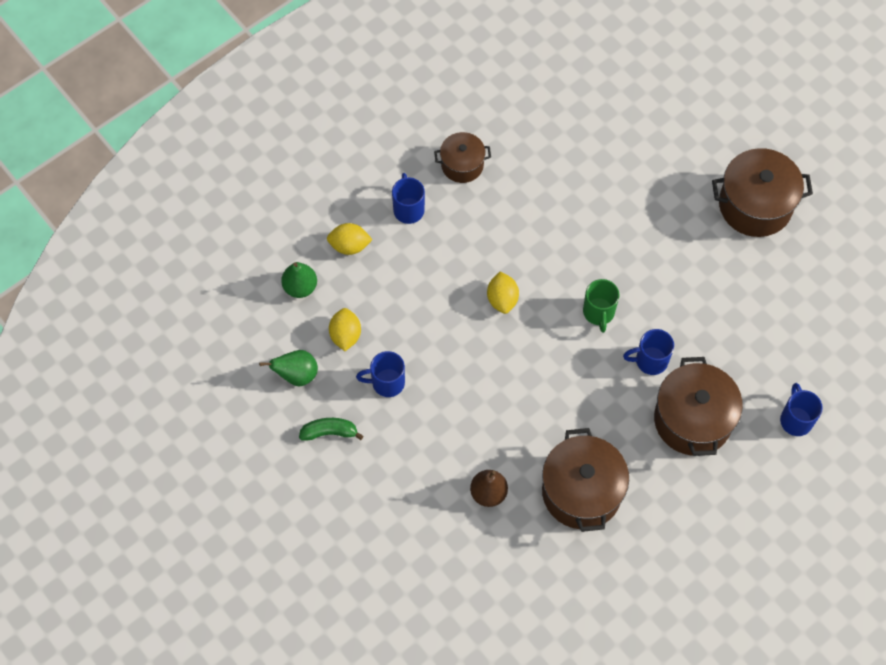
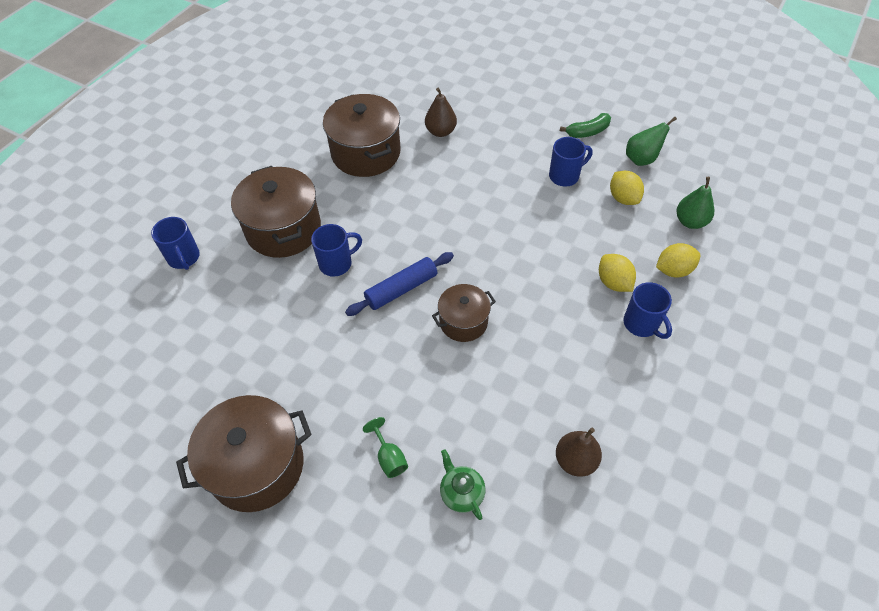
camera: 160 degrees right, 10 degrees down
(462, 165) = (616, 392): brown pot -> brown pot (463, 322)
(502, 299) = (501, 271): yellow lemon -> yellow lemon (613, 282)
(519, 130) = (575, 460): none -> brown pear
(598, 313) = (401, 289): green mug -> blue rolling pin
(610, 138) = (461, 493): none -> green teapot
(654, 178) = (389, 457): none -> green goblet

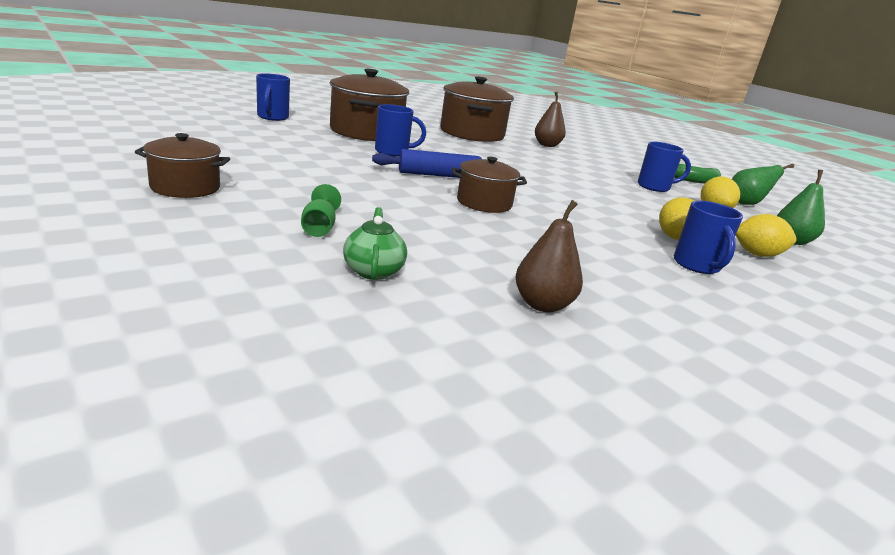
camera: 20 degrees right, 30 degrees down
(256, 466) = (185, 187): brown pot -> brown pot, size x0.58

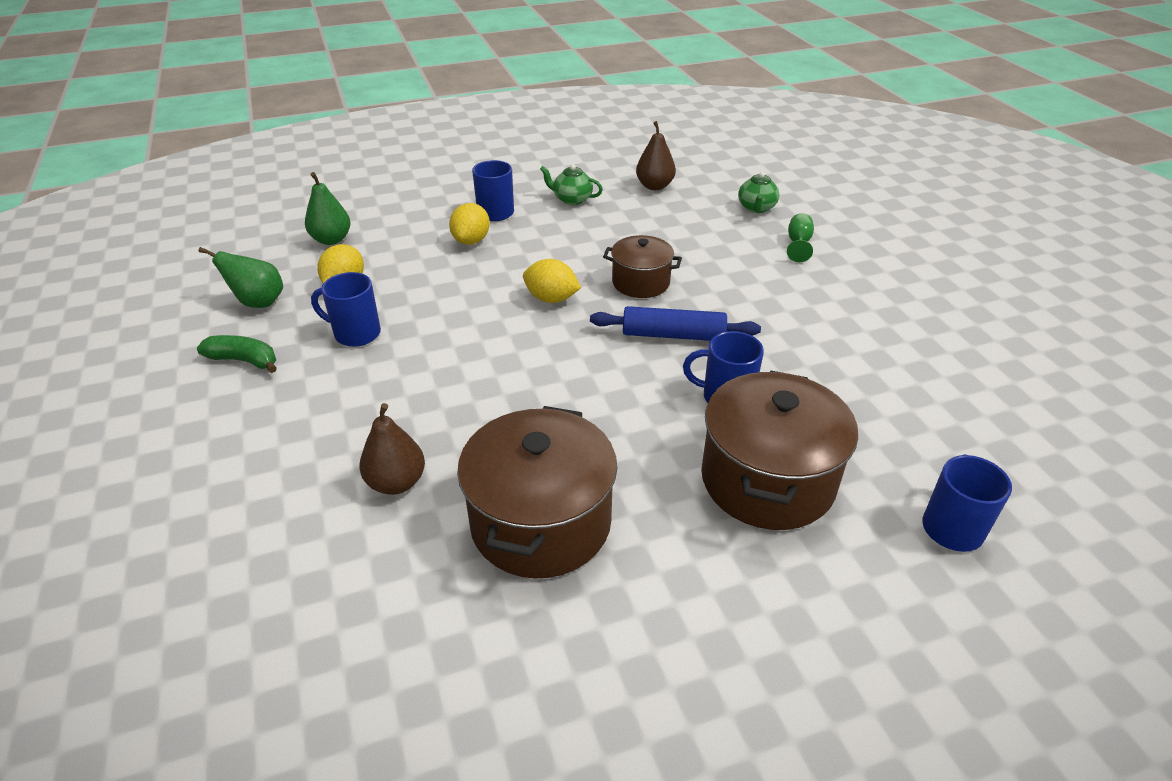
camera: 160 degrees left, 15 degrees up
(185, 187) = (927, 289): brown pot -> none
(634, 282) = (572, 199): none -> green teapot
(757, 254) = (411, 223): yellow lemon -> yellow lemon (551, 299)

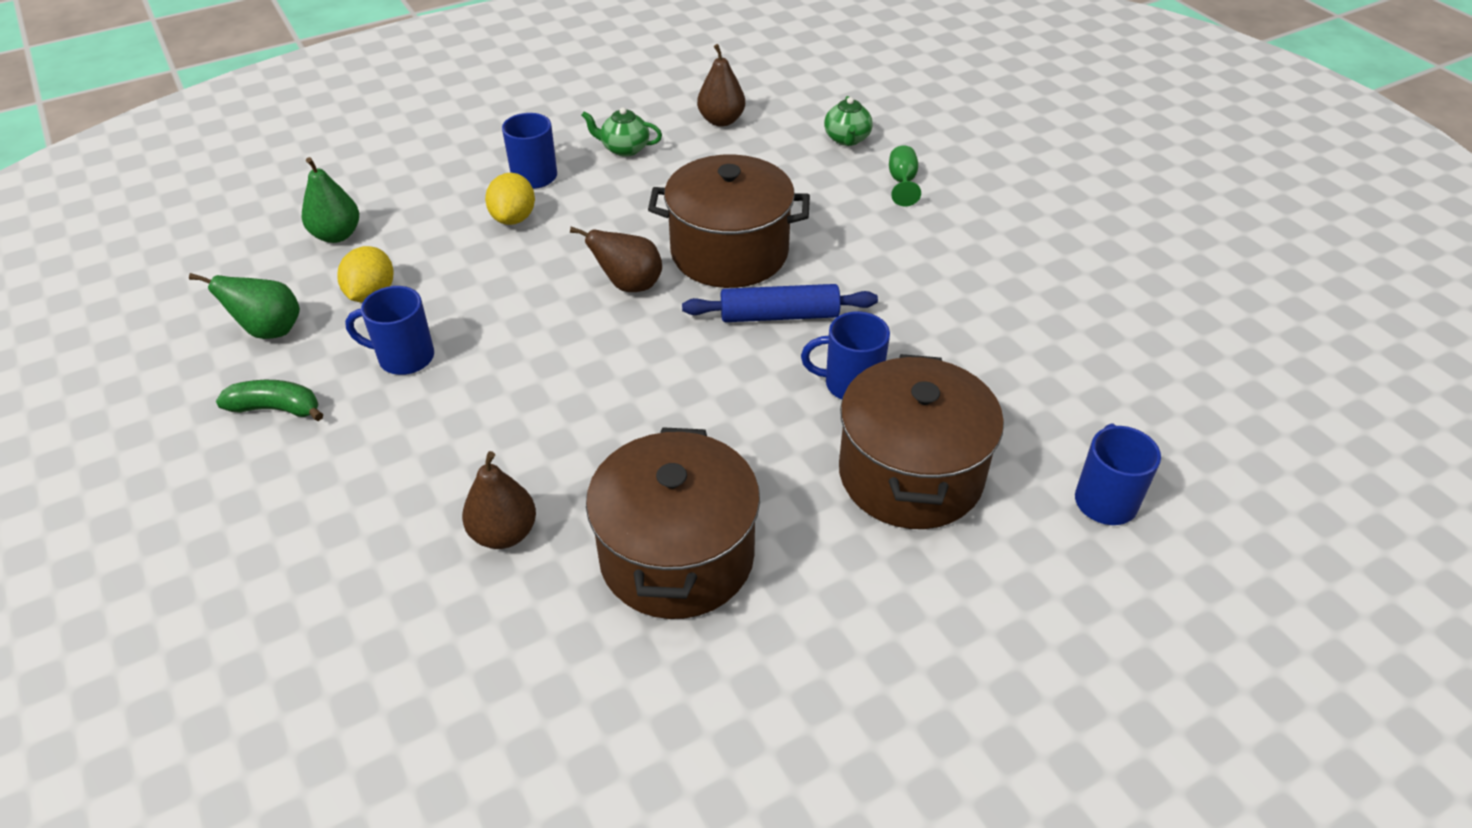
camera: 10 degrees left, 5 degrees up
(551, 299) = (629, 285): yellow lemon -> brown pear
(641, 282) = (729, 252): brown pot -> brown pot, size x1.72

